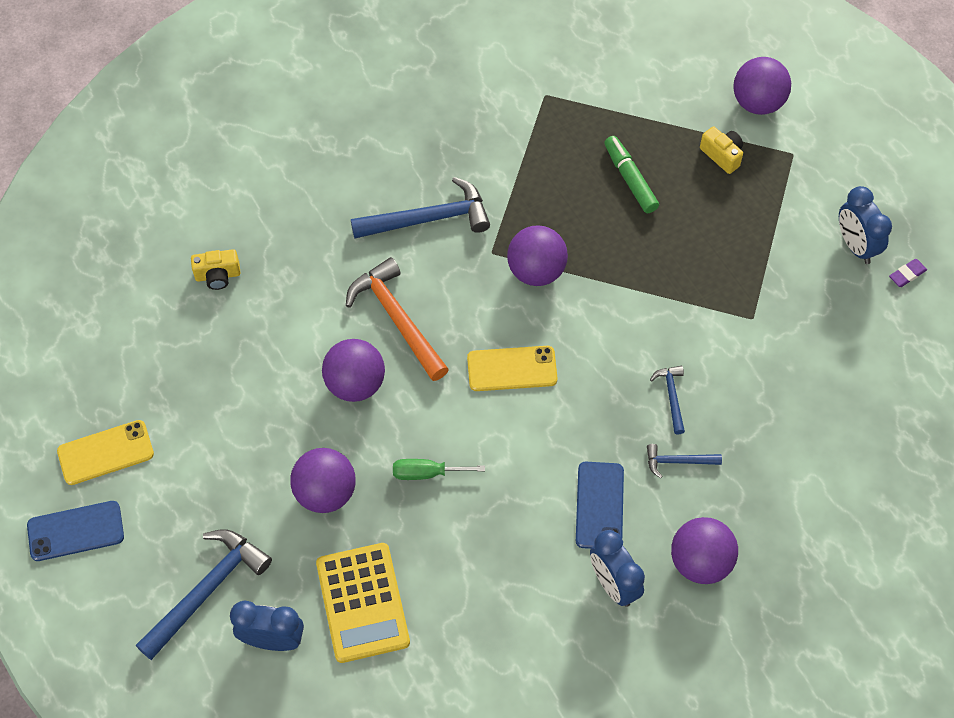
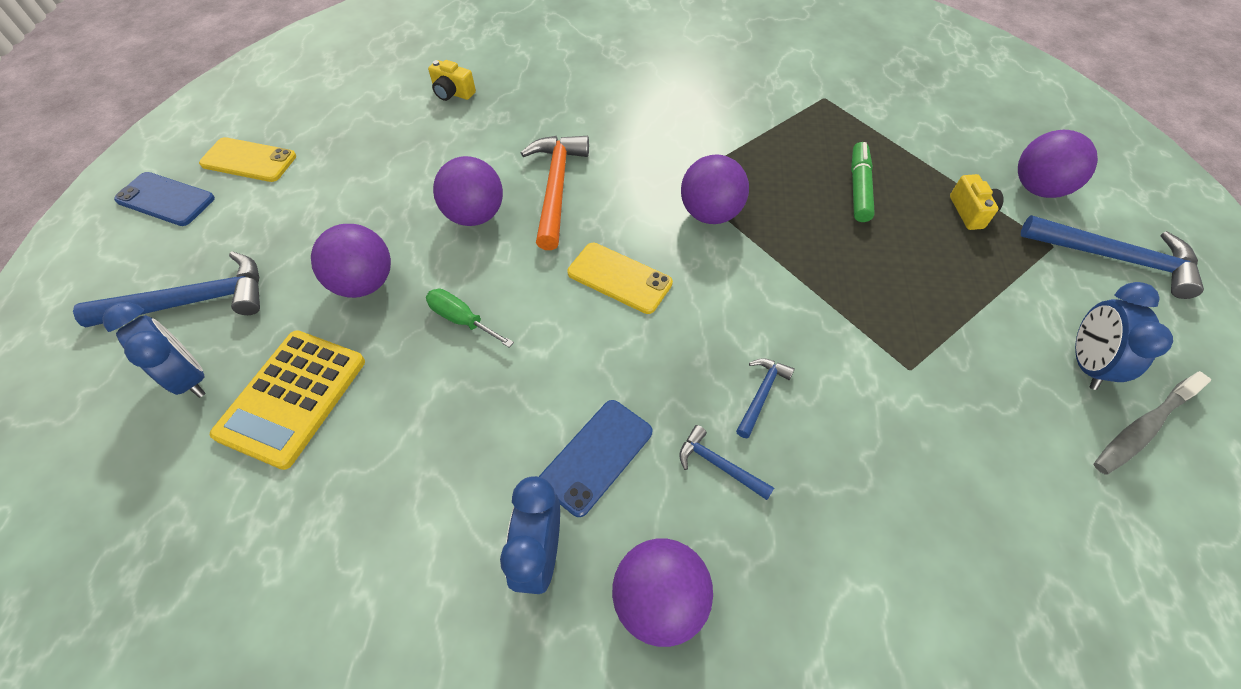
camera: 35 degrees right, 5 degrees down
(428, 219) = (649, 133): blue hammer -> blue hammer (1114, 258)
(907, 274) = (1142, 428): purple eraser -> grey toothbrush

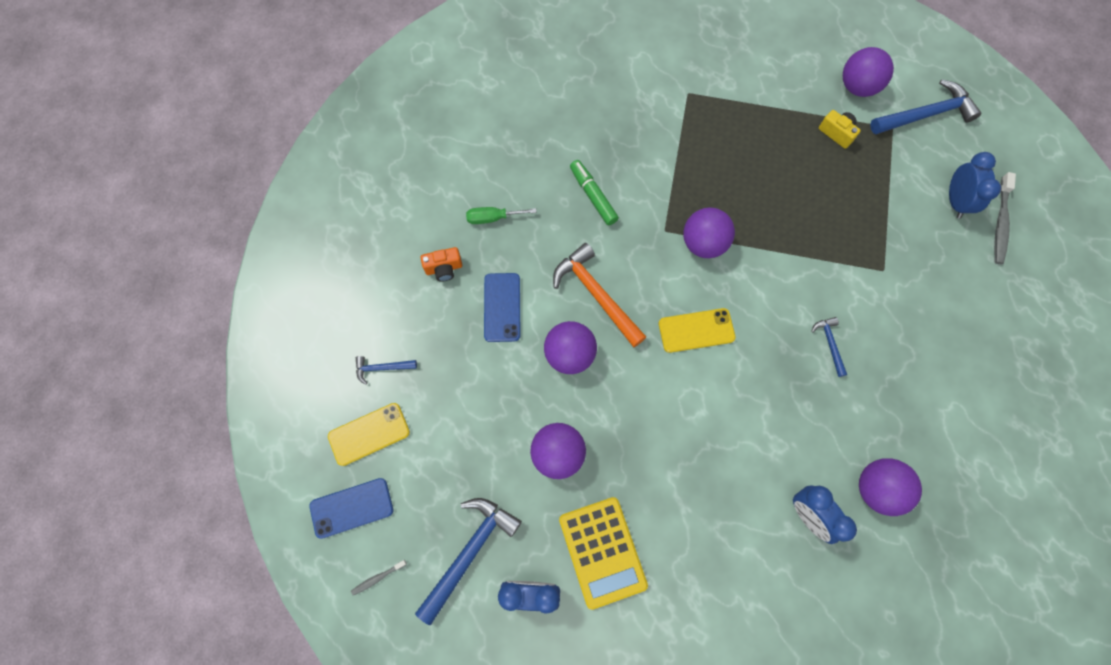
camera: 40 degrees left, 15 degrees up
(108, 262) = (378, 578): none -> grey toothbrush
(452, 93) = (444, 268): yellow camera -> orange camera
(461, 319) = (639, 429): green screwdriver -> green screwdriver (492, 218)
(596, 456) = (786, 446): blue phone -> blue phone (502, 307)
(719, 465) = (844, 401): blue hammer -> blue hammer (382, 368)
(858, 188) = (767, 159): green marker -> green marker (593, 196)
(1085, 364) = (955, 201): blue clock -> blue clock turned 150 degrees counterclockwise

